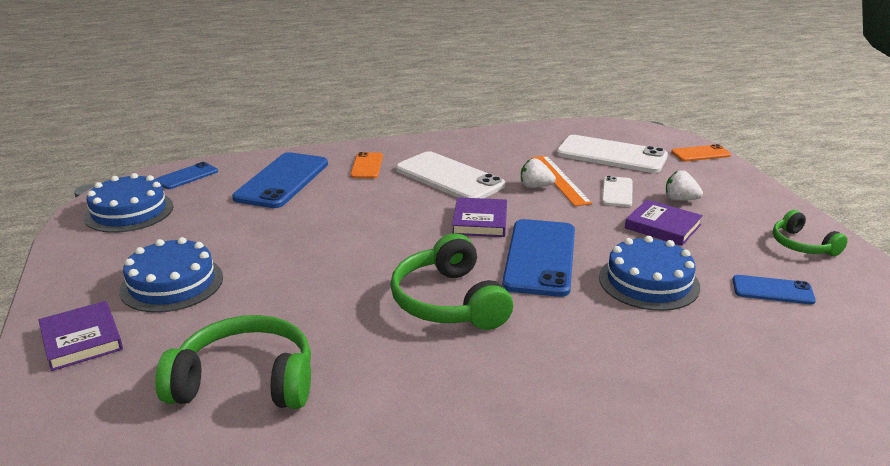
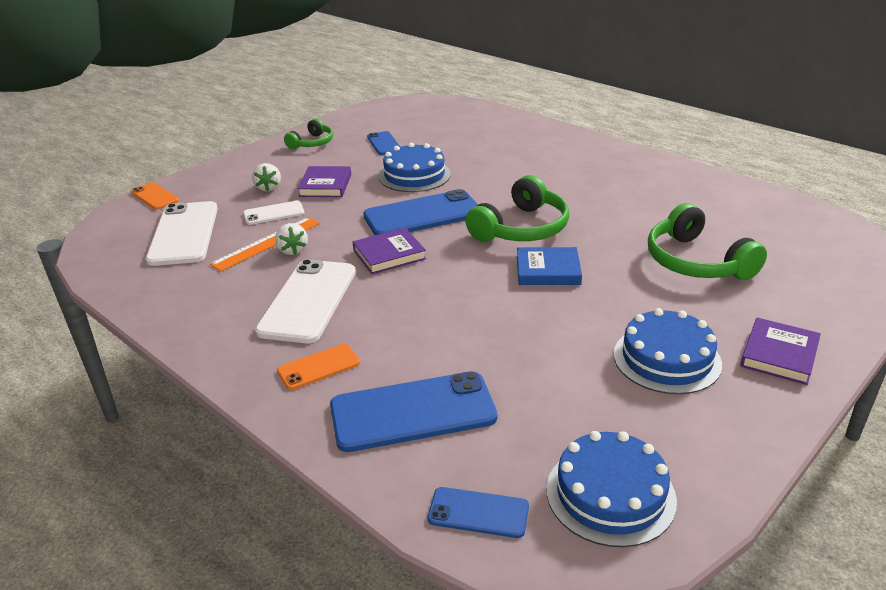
camera: 120 degrees left, 5 degrees up
(356, 284) = (548, 270): none -> blue book

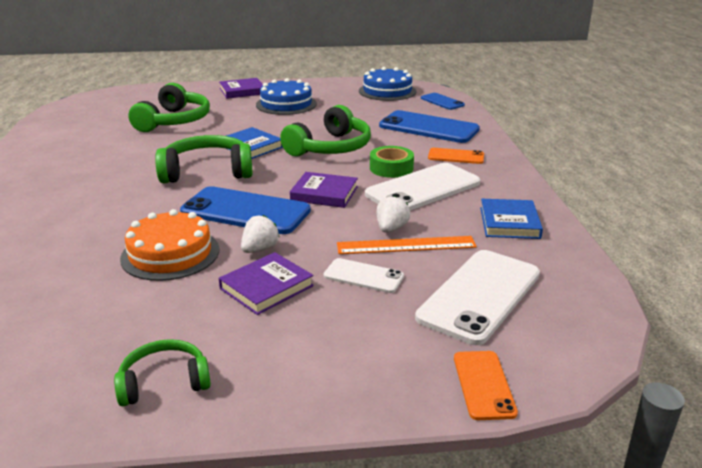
camera: 140 degrees left, 5 degrees down
(195, 299) = (509, 223): none -> blue book
(269, 188) = (327, 318): white strawberry -> white strawberry (259, 249)
(369, 312) = (391, 168): none -> green tape
(384, 143) = (100, 321): blue phone -> none
(414, 175) = (170, 254): blue cake -> orange cake
(472, 308) = (330, 148): none -> green headphones

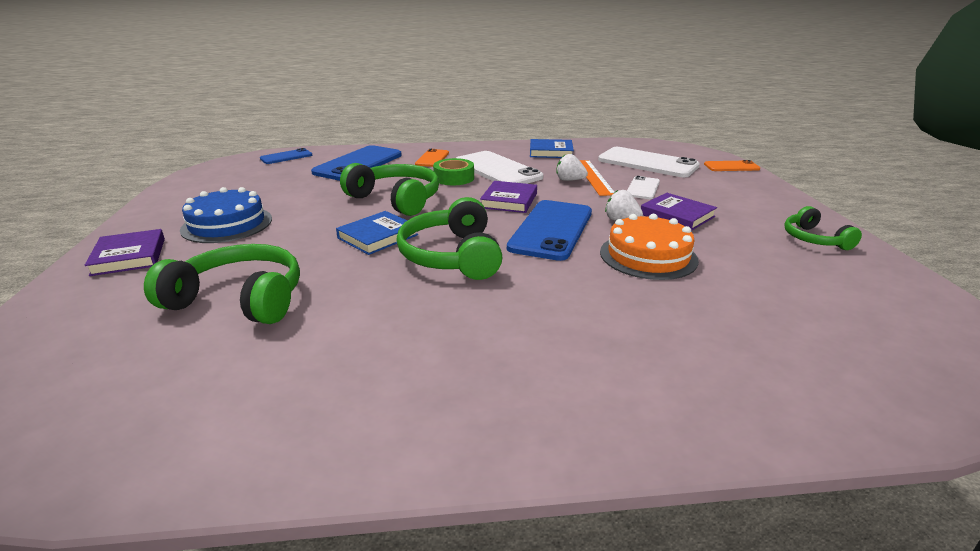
camera: 90 degrees left, 0 degrees up
(387, 91) = (227, 176): blue cake -> none

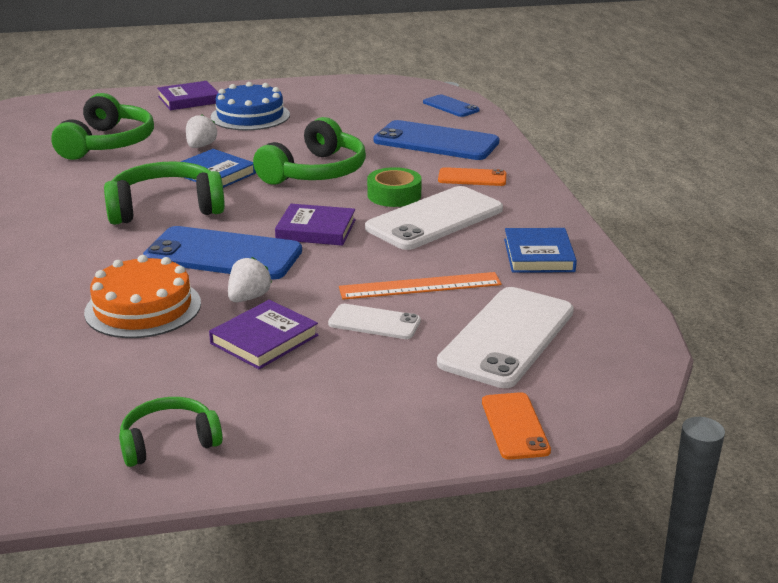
camera: 85 degrees right, 0 degrees up
(569, 180) = (401, 268): white strawberry -> white strawberry (201, 146)

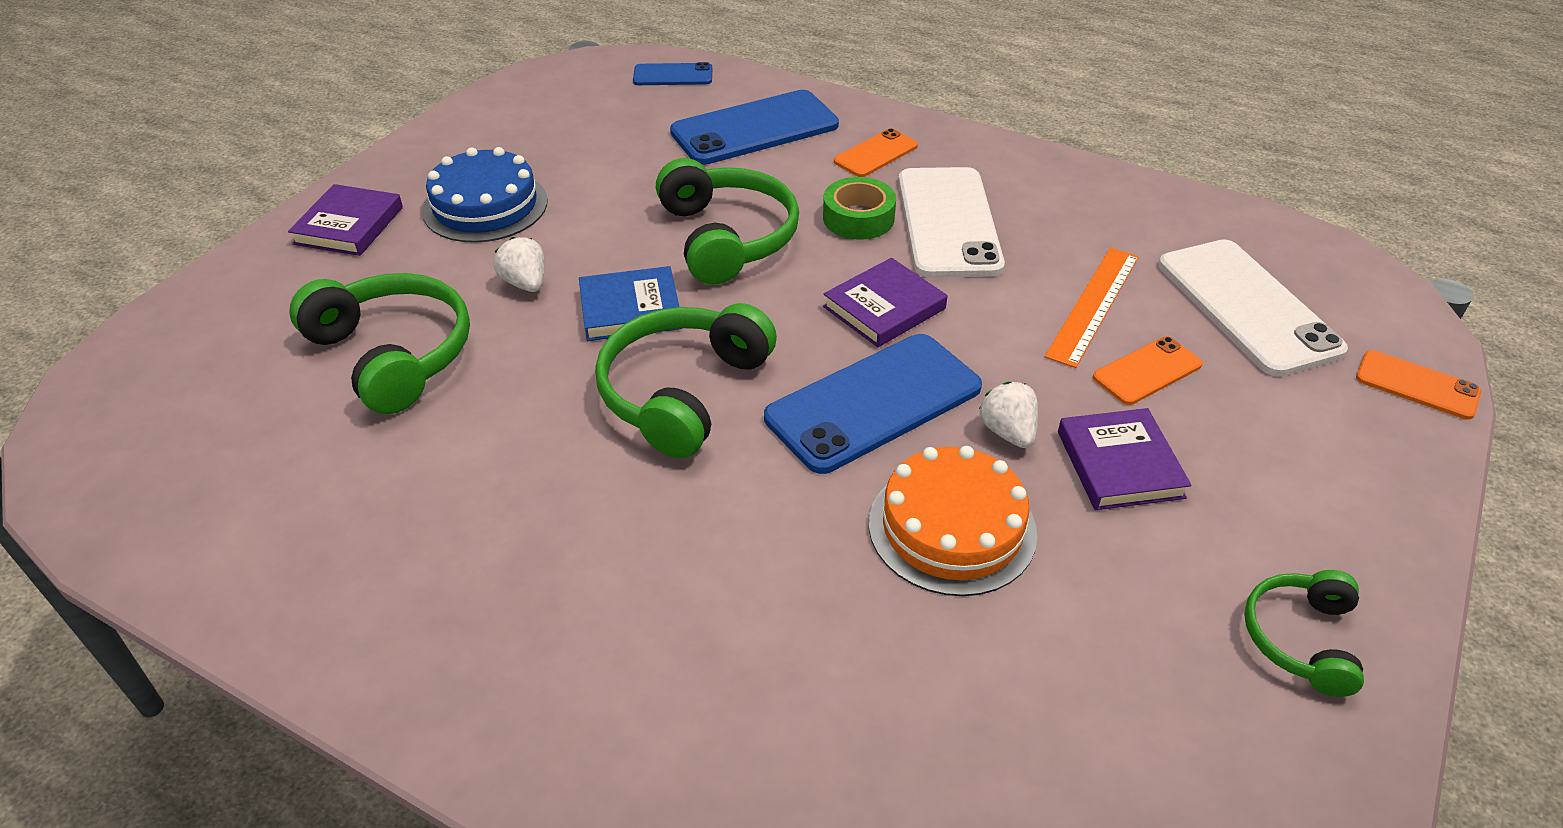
camera: 50 degrees left, 15 degrees up
(374, 322) = (1147, 371): white phone -> orange phone
(538, 255) = (1096, 207): blue book -> none

